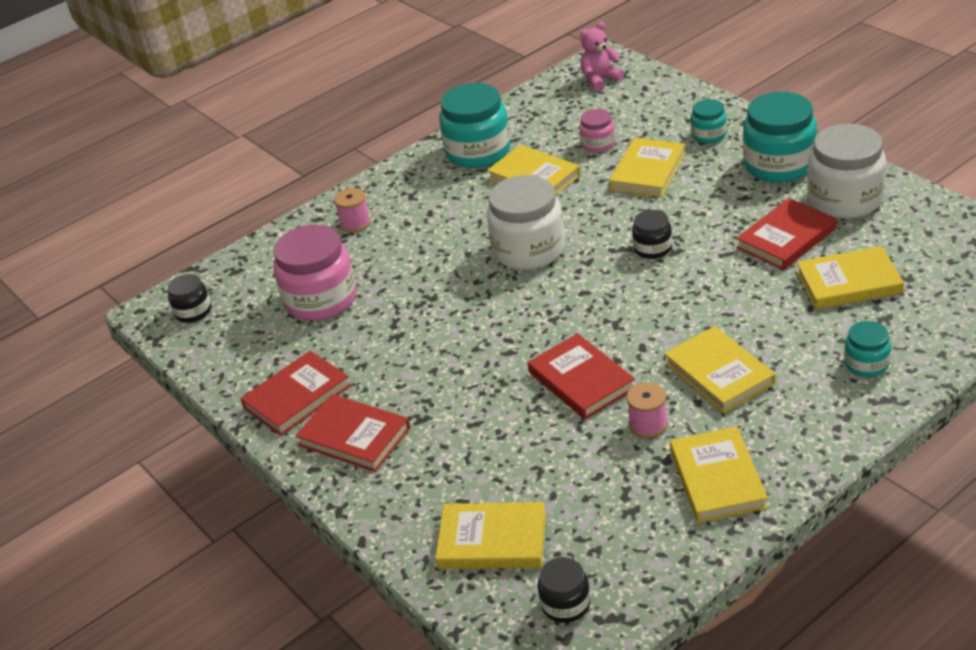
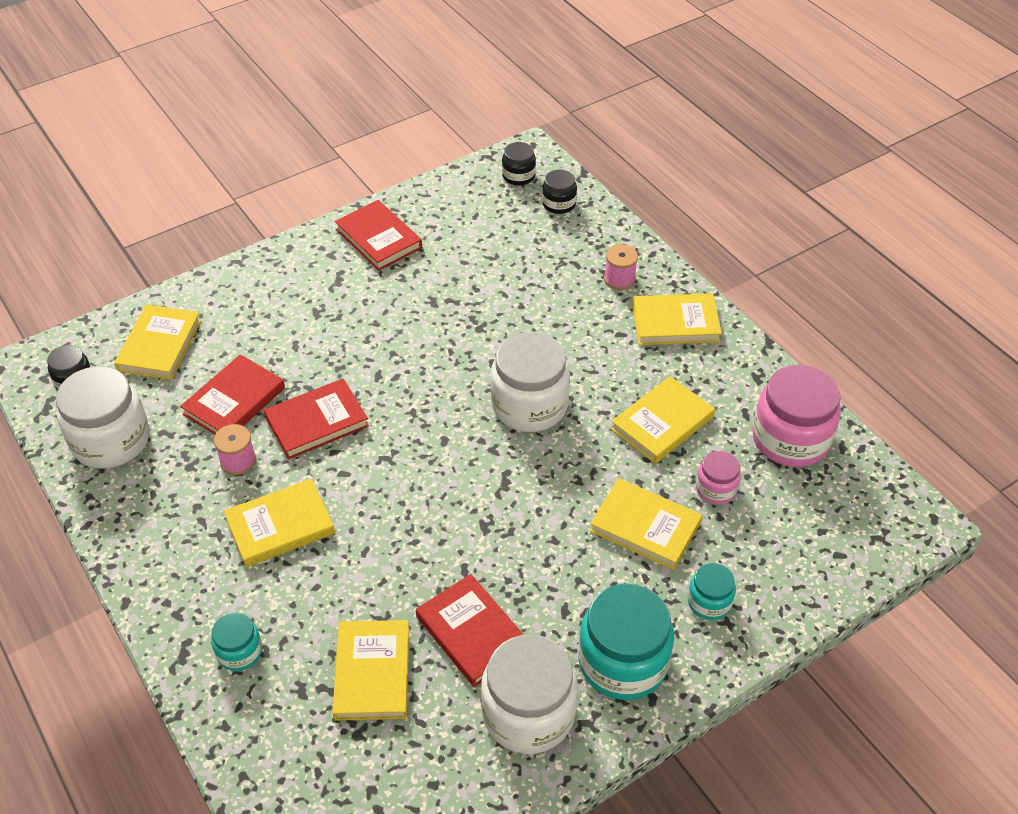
camera: 90 degrees right, 10 degrees up
(321, 300) = (505, 254): pink jar -> pink jar (790, 439)
(354, 437) = (314, 271): red book -> red book (234, 401)
(478, 152) = (727, 380): turquoise jar -> none
(600, 80) = (867, 511): pink teddy bear -> none
(648, 537) = (111, 440): none -> white jar
(652, 248) = (496, 507): black jar -> black jar (559, 204)
(717, 479) = (150, 498): yellow book -> yellow book (675, 323)

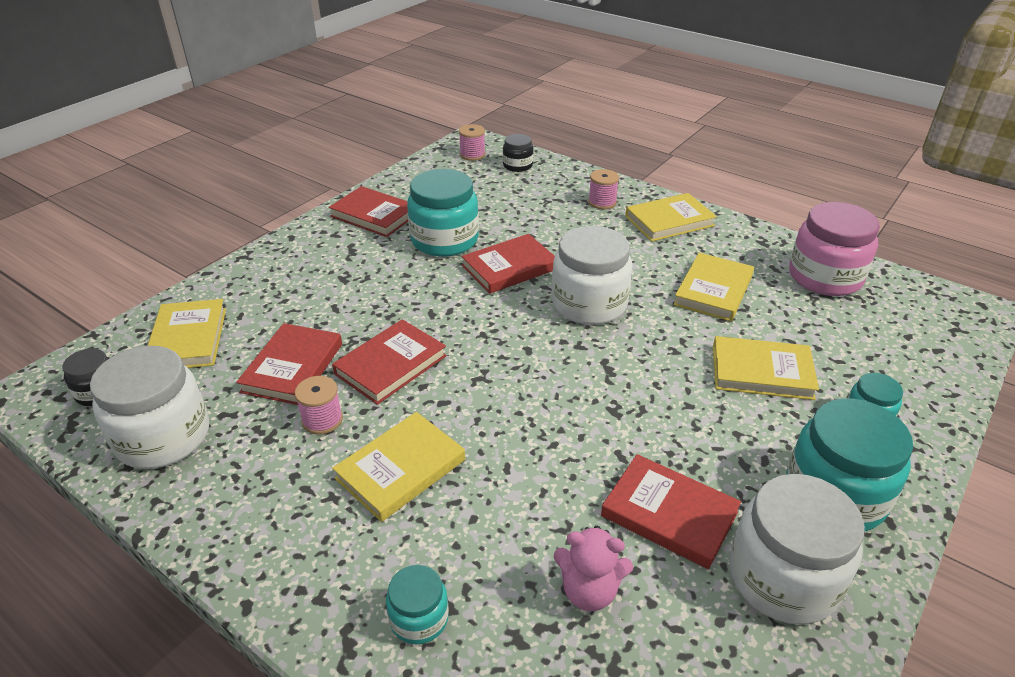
camera: 20 degrees left, 10 degrees down
(372, 673) = (589, 590): yellow book -> pink teddy bear
(432, 289) = (444, 240): none -> turquoise jar
(477, 340) = (509, 267): none -> red book
(518, 176) = (472, 155): black jar -> pink spool
(716, 488) = (797, 327): pink jar -> none

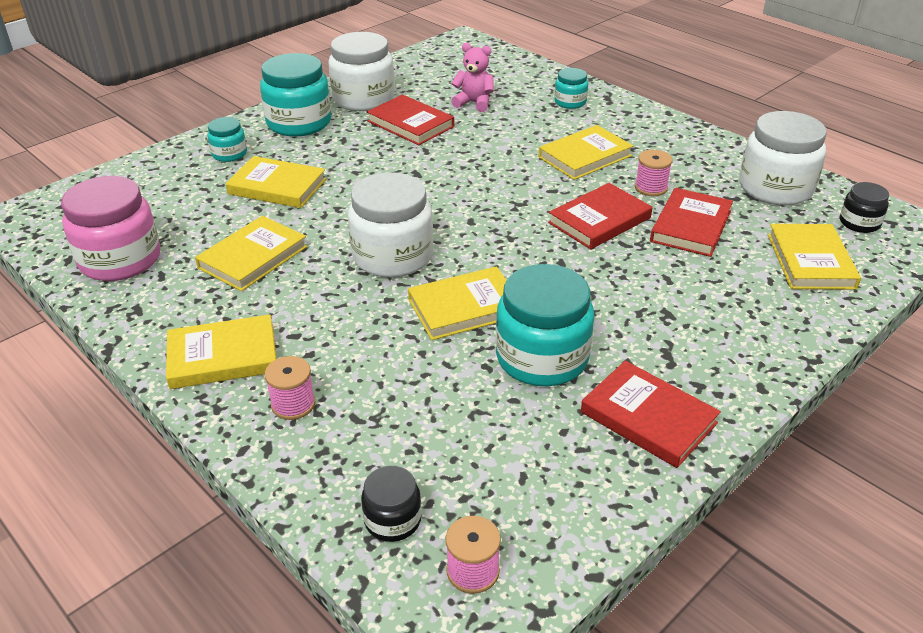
camera: 170 degrees left, 0 degrees up
(509, 267) = (465, 307): red book -> yellow book

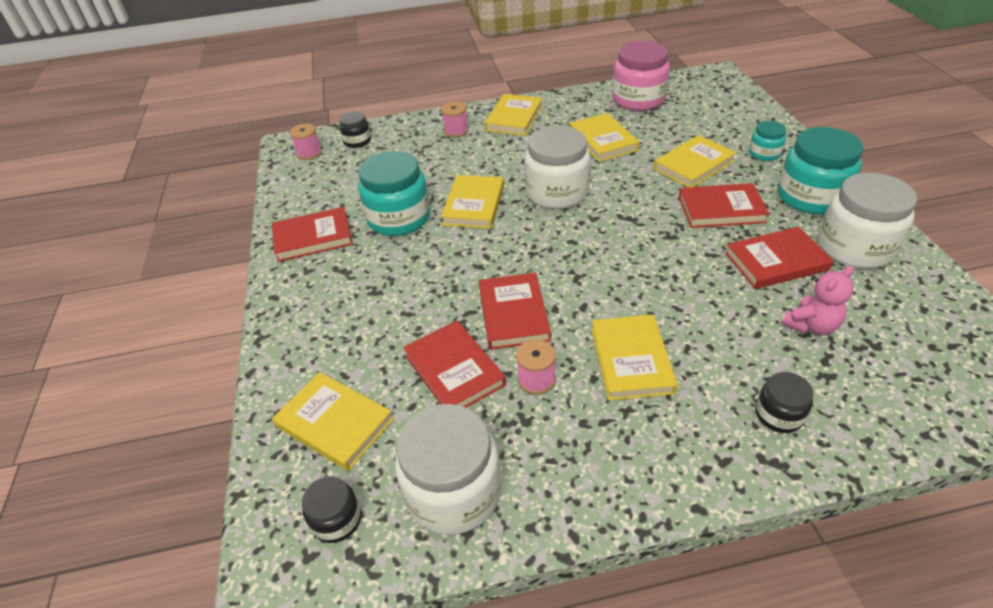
camera: 125 degrees right, 5 degrees up
(352, 158) = (721, 209): none -> red book
(570, 102) = (778, 415): turquoise jar -> black jar

